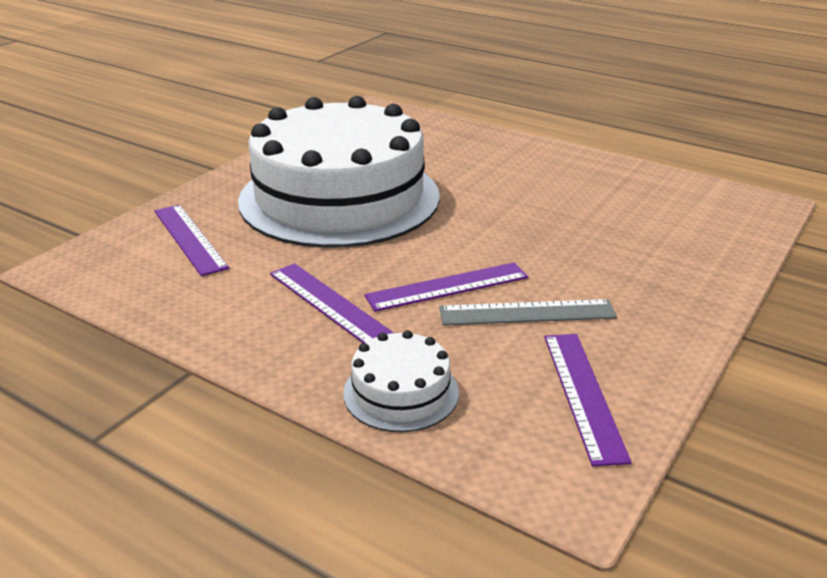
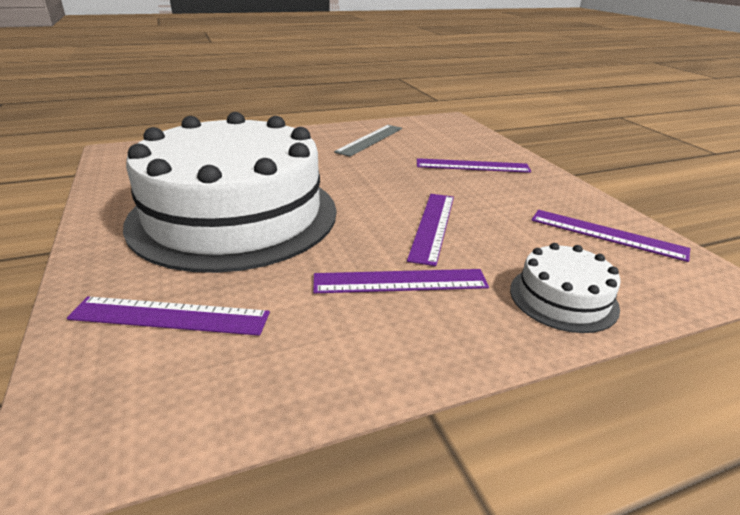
camera: 55 degrees left, 0 degrees up
(527, 313) = (496, 214): grey ruler -> grey ruler (370, 140)
(635, 263) = (472, 166): none -> purple ruler

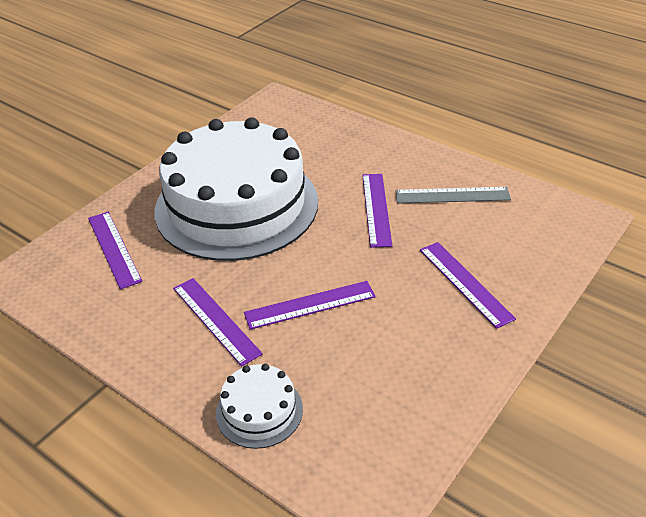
camera: 60 degrees right, 10 degrees up
(607, 234) = (397, 417): purple ruler -> purple ruler (376, 209)

